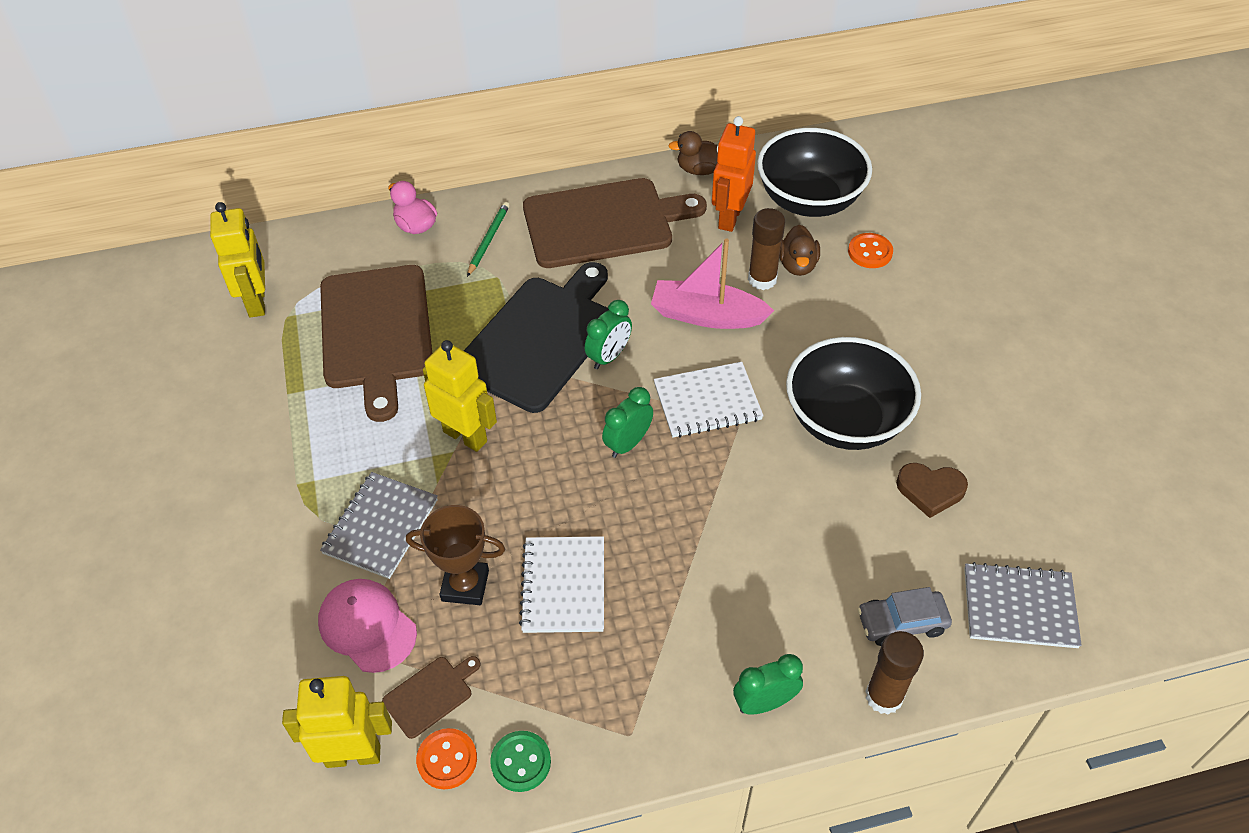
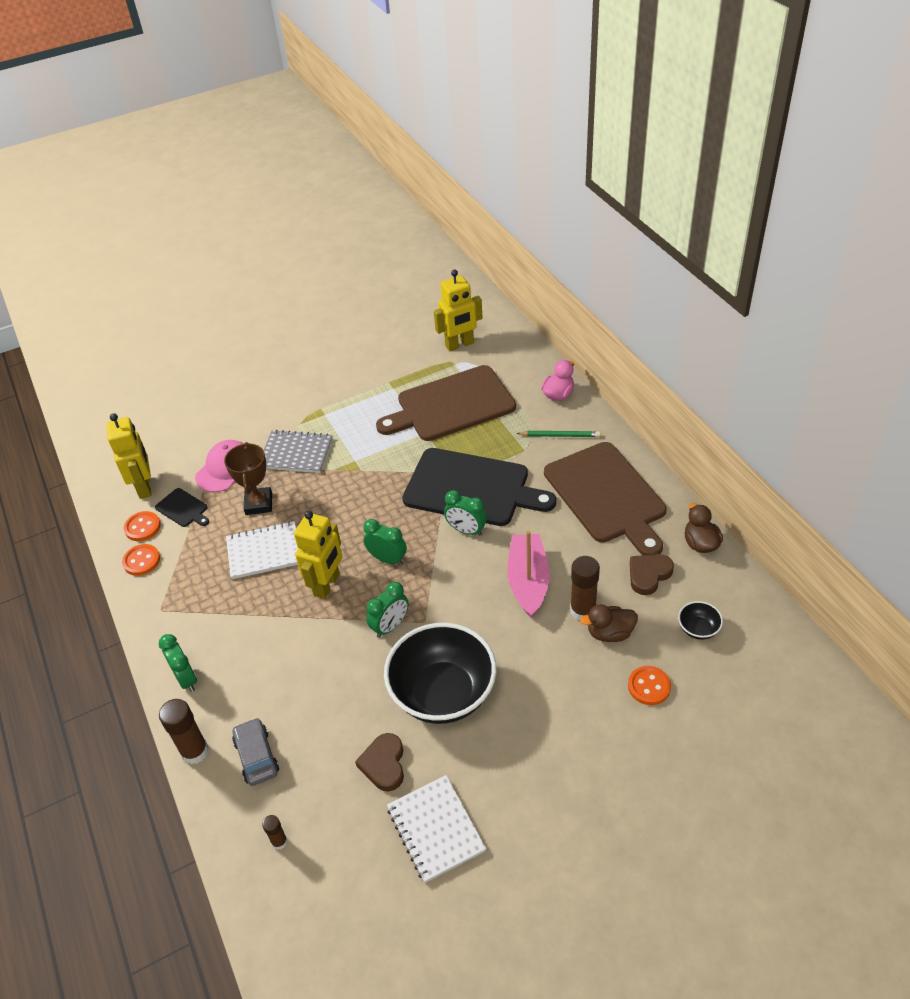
camera: 80 degrees right, 5 degrees down
(430, 695) = (183, 509): brown cutting board -> black cutting board
(465, 436) = (374, 472): yellow robot -> yellow robot (327, 585)
(521, 762) = (141, 561): green button -> orange button
(707, 402) = (438, 598): white notebook -> white notebook (436, 829)
(729, 217) = (648, 575): orange robot -> brown heart
(736, 456) = (390, 626): none -> green clock
(809, 200) = (698, 629): black bowl -> black bowl, size x0.41
(1019, 607) = (279, 842): grey notebook -> brown glue stick

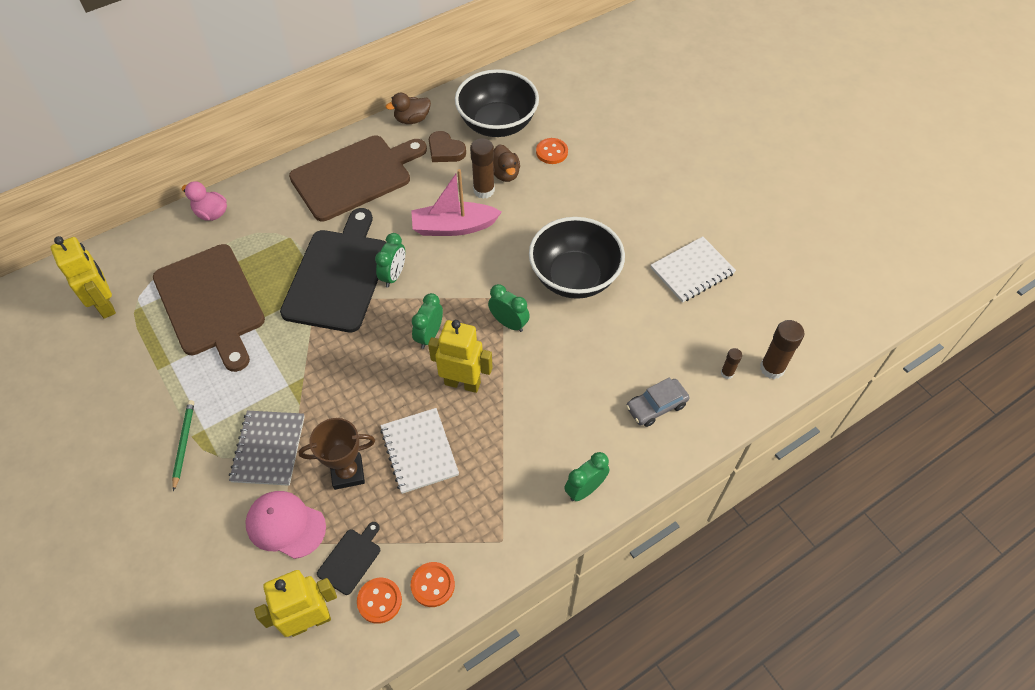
camera: 100 degrees left, 10 degrees up
(195, 751) = (660, 460): brown glue stick -> brown glue stick (772, 368)
(384, 764) = (646, 310): brown heart -> none
(560, 435) = (272, 210): green pencil -> green pencil (183, 444)
(698, 629) = (497, 124): black bowl -> black bowl, size x2.45

